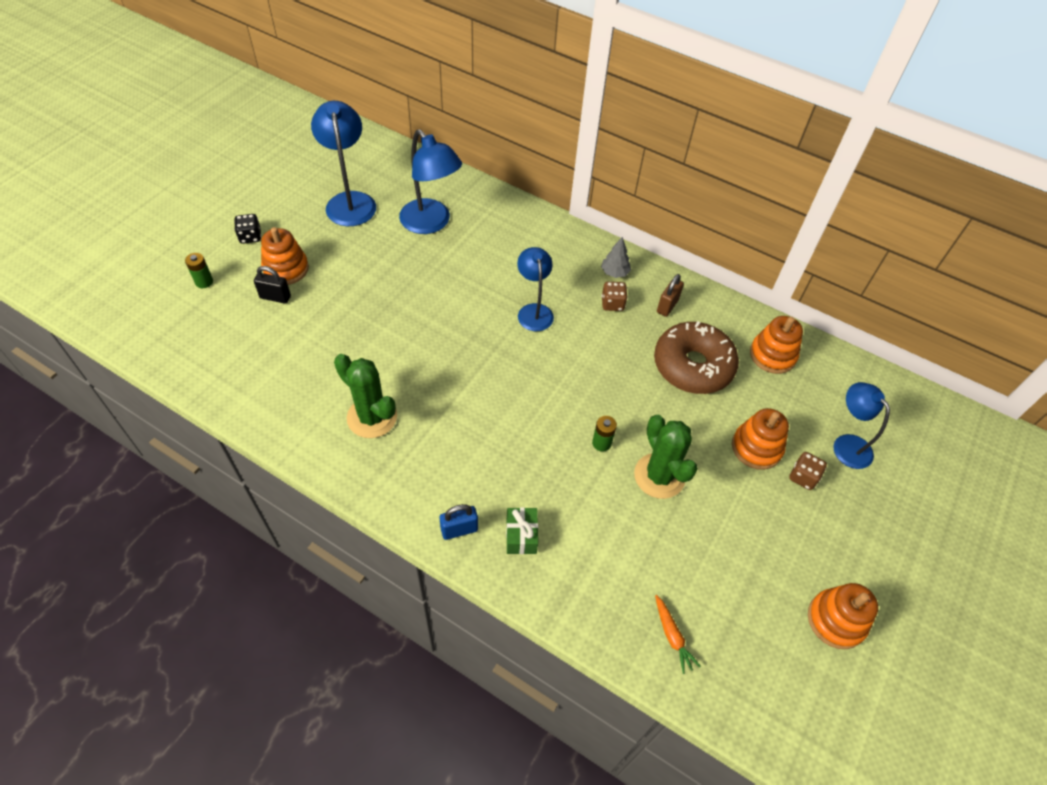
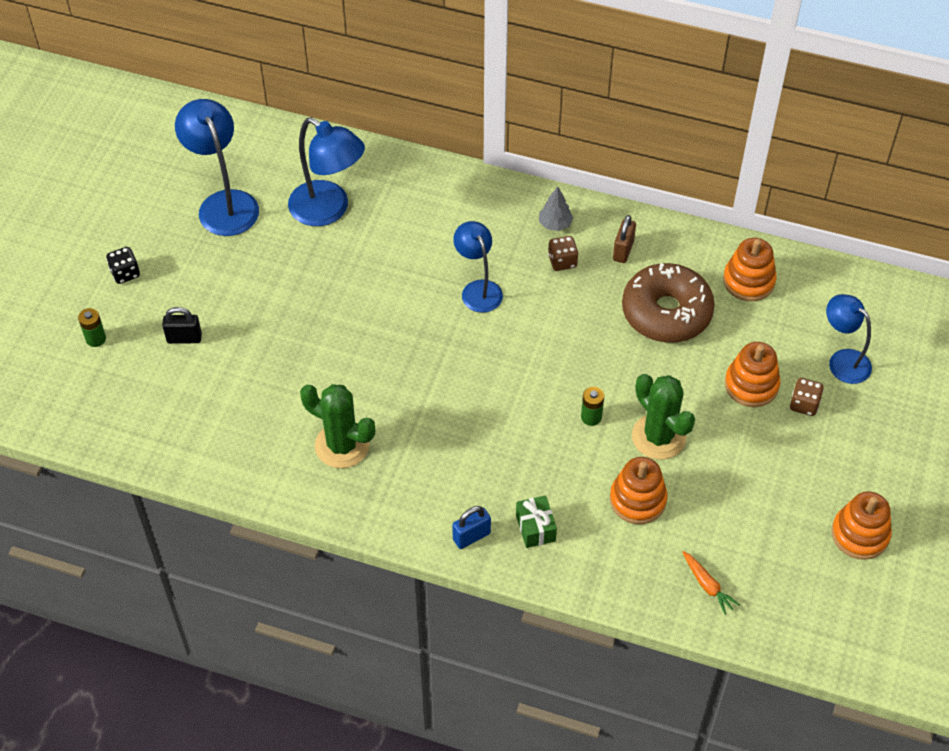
camera: 10 degrees left, 0 degrees up
(286, 269) = (182, 302): orange stacking toy -> orange stacking toy (637, 500)

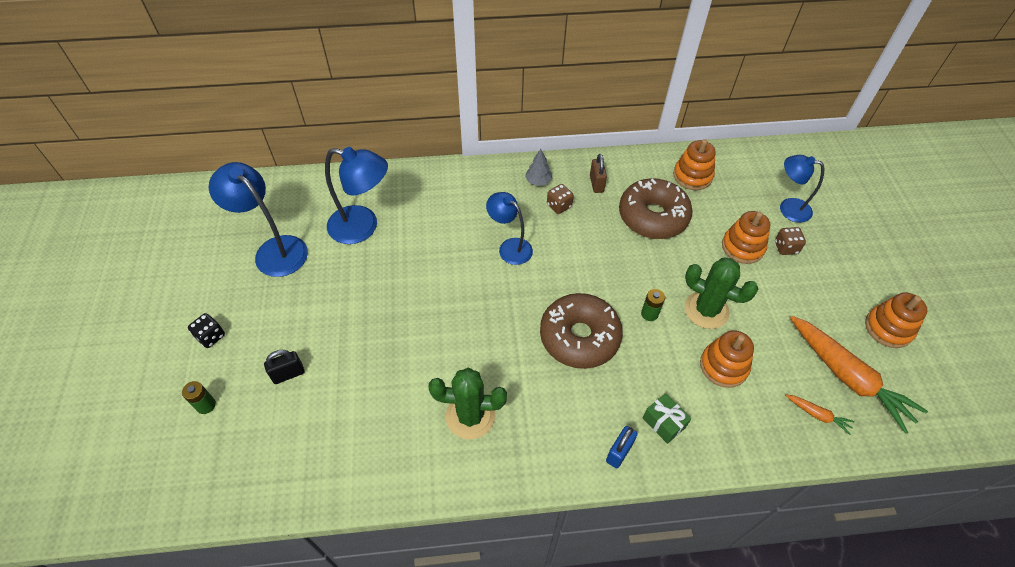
camera: 25 degrees left, 0 degrees up
(498, 412) = (579, 337): none -> brown donut
(771, 563) = (847, 377): none -> orange carrot

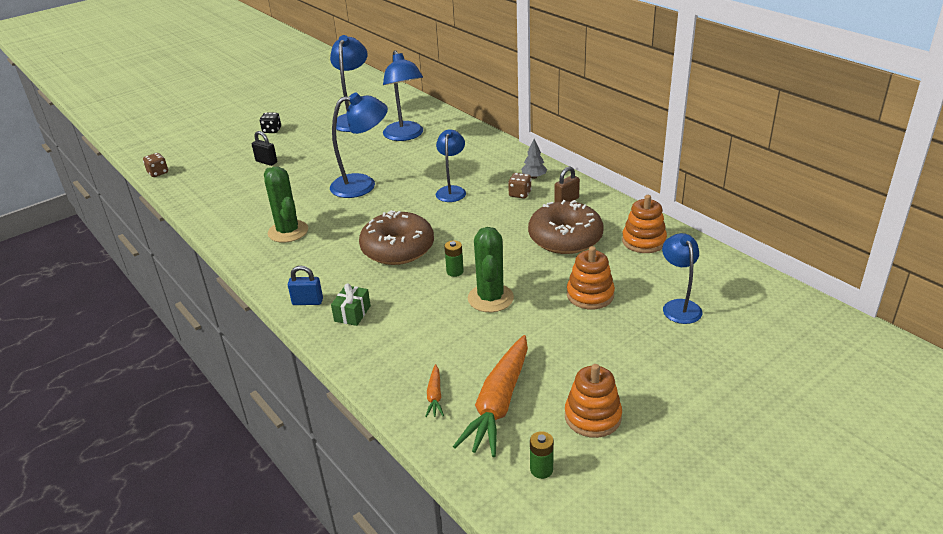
camera: 60 degrees right, 20 degrees down
(206, 405) = (225, 149): green battery -> green battery (541, 470)
(431, 309) = (362, 185): none -> blue lamp
(723, 366) = (438, 326): orange stacking toy -> none
(786, 247) = (622, 320): brown dice -> brown dice (158, 173)

